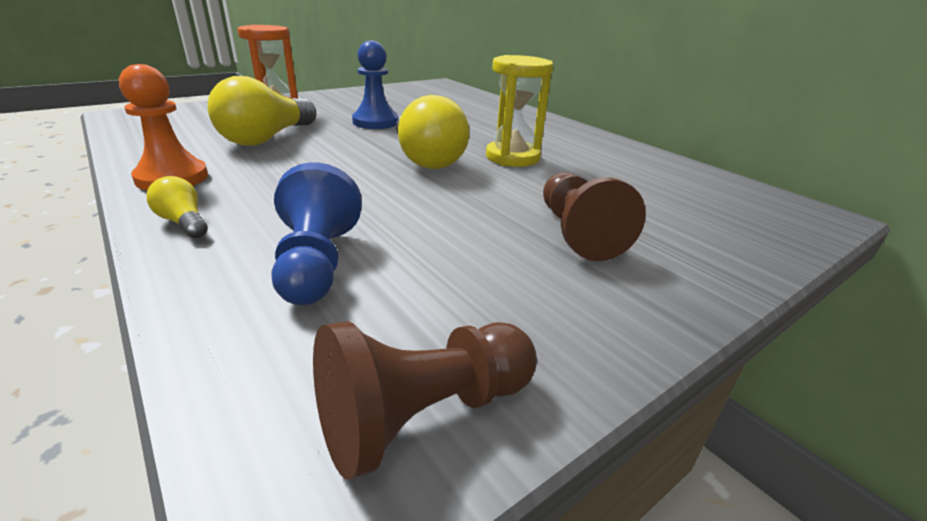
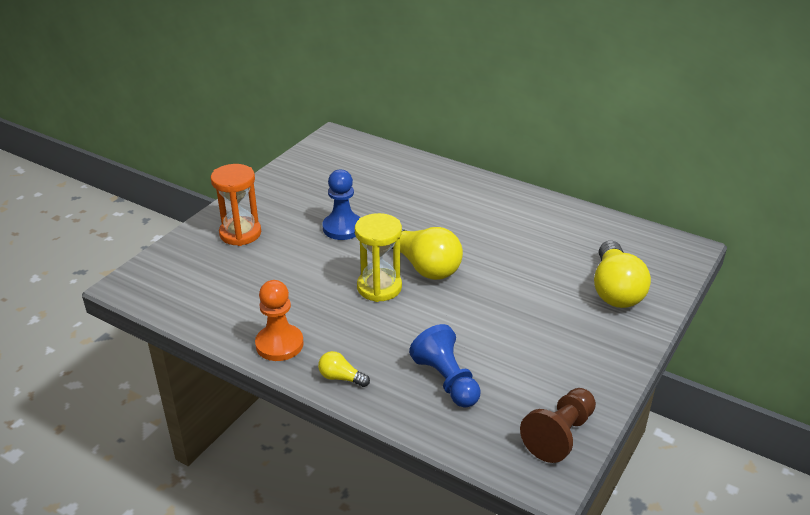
camera: 20 degrees left, 5 degrees up
(267, 138) = (285, 278): yellow light bulb -> yellow light bulb (615, 290)
(512, 157) = (480, 244): yellow hourglass -> yellow hourglass (379, 287)
(577, 233) = (563, 311): brown pawn -> none

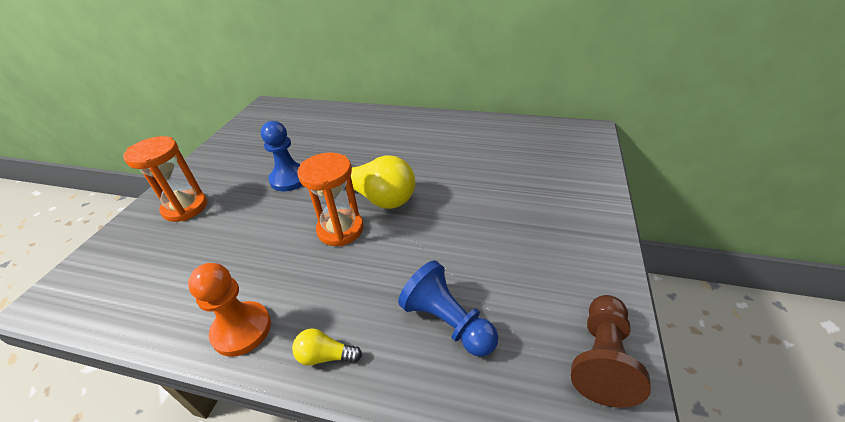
camera: 15 degrees left, 5 degrees up
(379, 287) = (340, 229): yellow hourglass -> orange hourglass
(615, 290) = (557, 178): yellow light bulb -> none

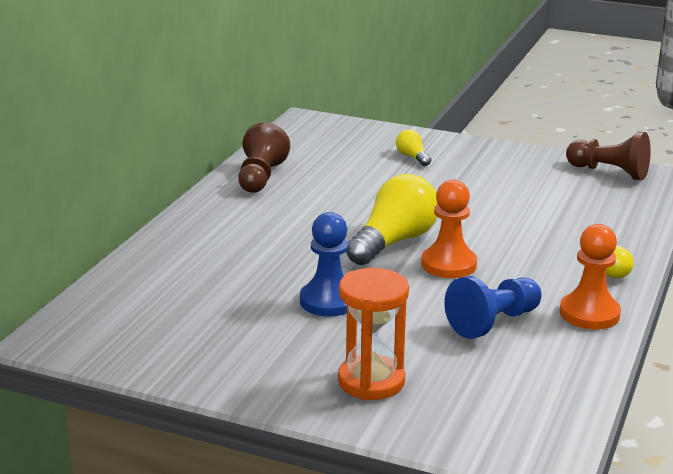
camera: 85 degrees left, 15 degrees down
(340, 229) = (448, 264): orange hourglass -> orange pawn
(447, 322) = (578, 219): blue pawn -> blue pawn (493, 322)
(470, 128) = (260, 177): none -> brown pawn
(548, 191) = (412, 157): none -> yellow light bulb

